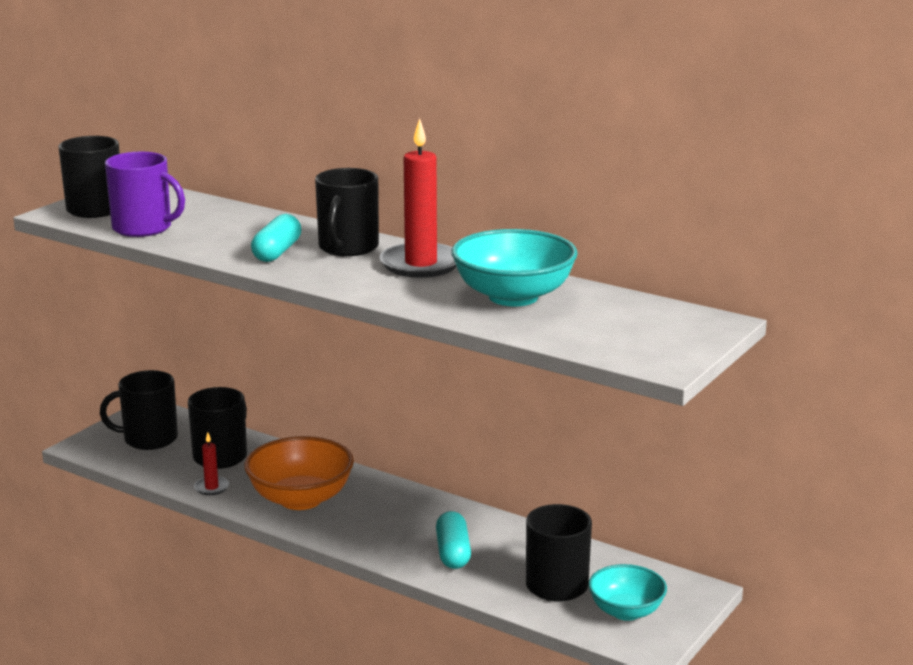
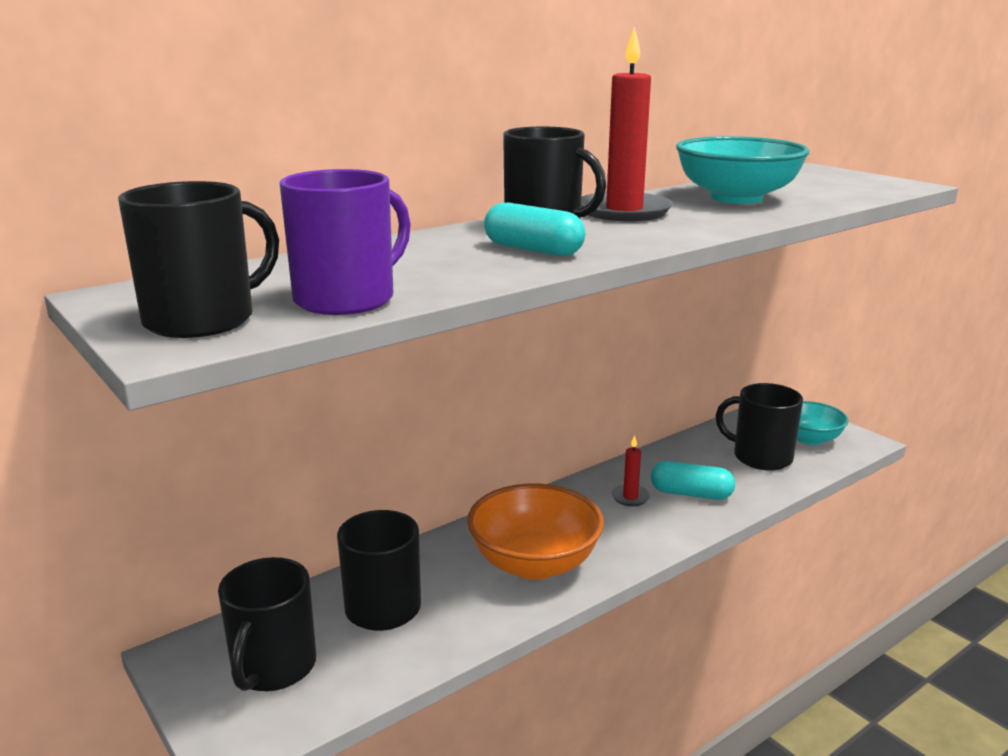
camera: 70 degrees left, 0 degrees up
(211, 487) = (464, 627): red candle -> red candle (630, 497)

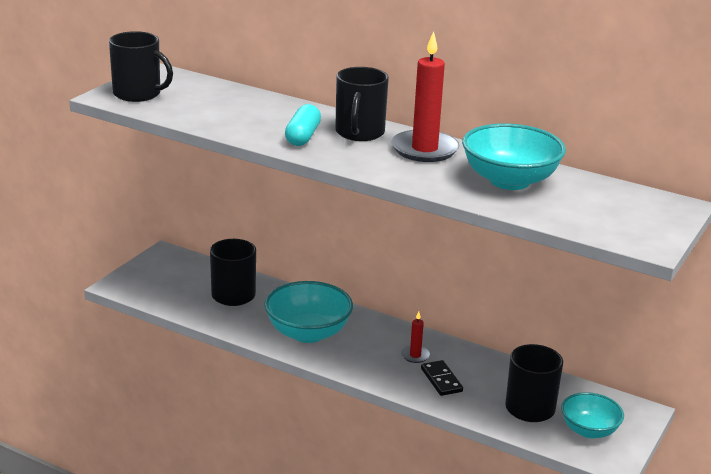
camera: 65 degrees right, 5 degrees up
(273, 667) = (171, 279): black mug -> none
(347, 299) = (184, 112): purple mug -> none
(534, 563) = (308, 333): orange bowl -> turquoise bowl
(691, 494) = (441, 380): turquoise capsule -> black domino

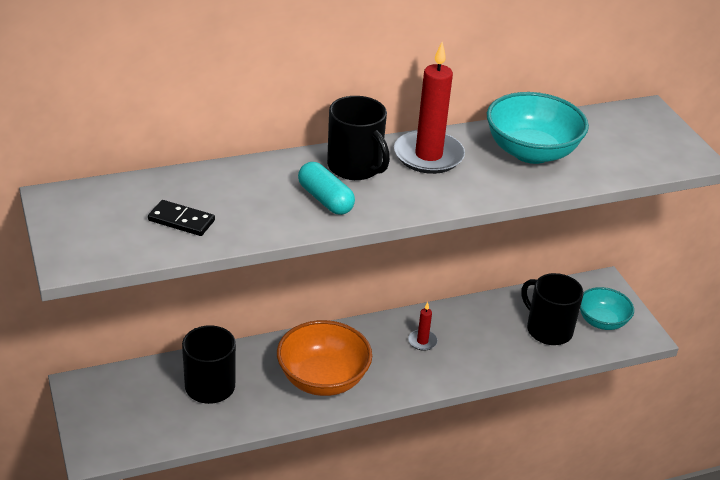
camera: 50 degrees left, 10 degrees up
(138, 94) = (94, 239): black mug -> none
(308, 333) = (323, 379): turquoise bowl -> orange bowl
(441, 380) = (469, 350): black domino -> black domino (181, 221)

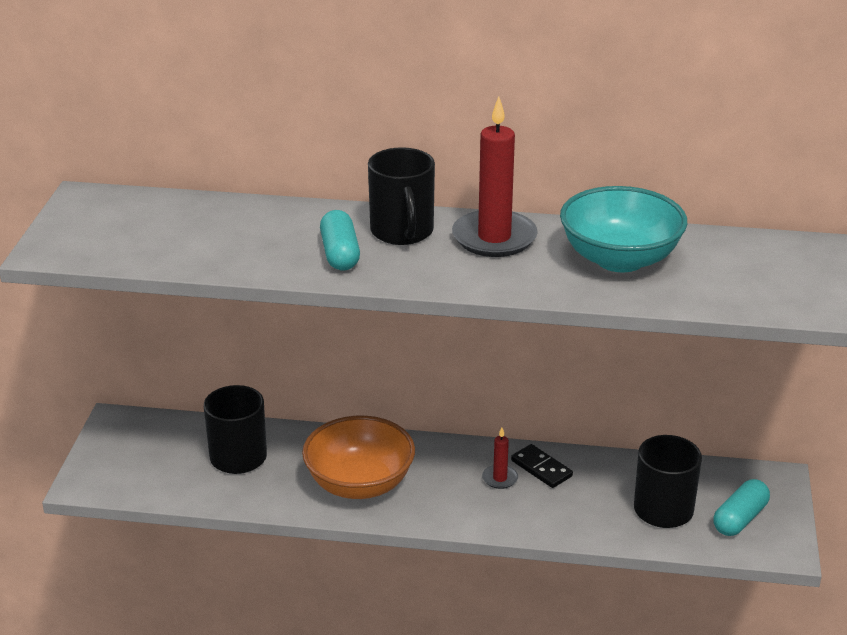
camera: 30 degrees right, 5 degrees down
(181, 221) = (179, 241): black domino -> black domino (541, 468)
(602, 321) = (739, 519): turquoise bowl -> turquoise capsule

